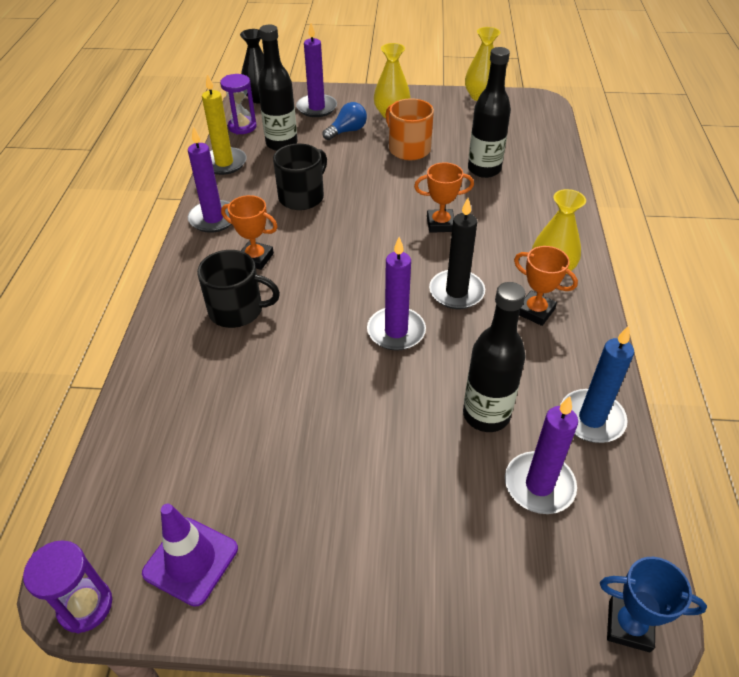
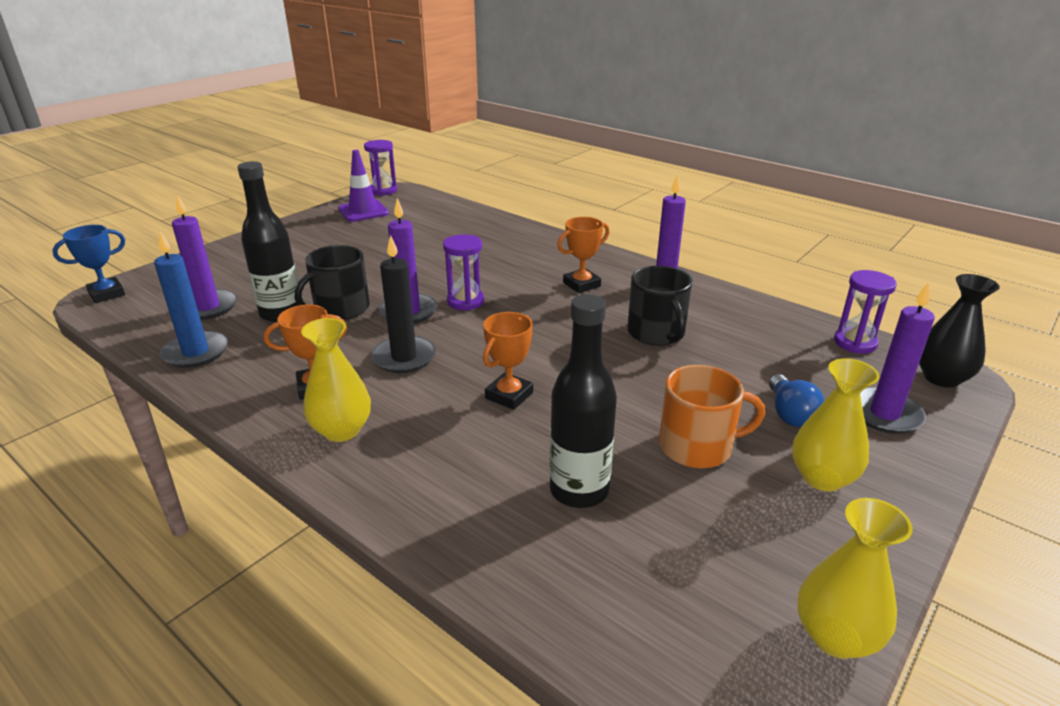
camera: 125 degrees right, 15 degrees down
(224, 163) = (769, 311): yellow candle -> none
(237, 310) = (526, 262): black mug -> black mug (340, 309)
(281, 144) = (789, 355): black bottle -> none
(346, 308) = (465, 301): none -> purple hourglass

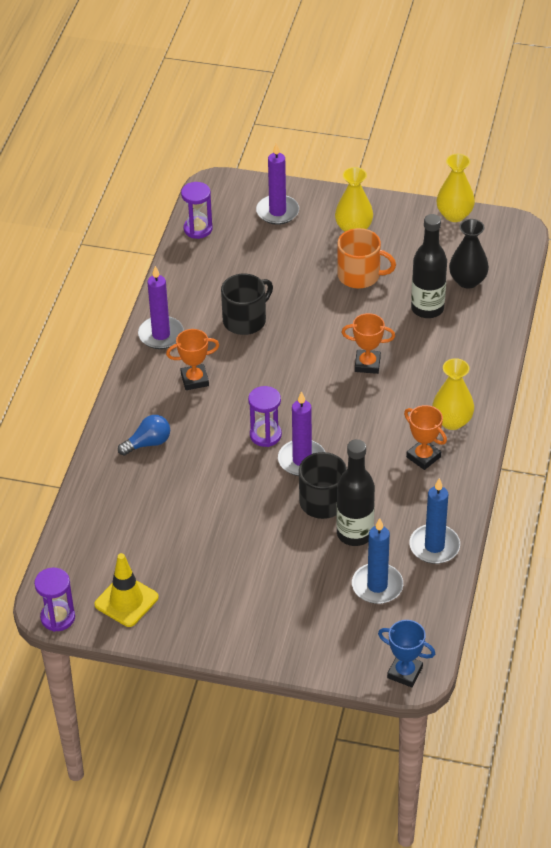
camera: 115 degrees left, 15 degrees up
(208, 307) = (377, 586): purple candle -> blue candle
(363, 211) = (126, 601): purple traffic cone -> yellow traffic cone
(404, 357) = (362, 432): black candle -> none
(581, 284) = (194, 380): orange trophy -> orange trophy turned 45 degrees counterclockwise
(697, 446) = (360, 275): orange mug -> orange mug turned 135 degrees clockwise
(790, 414) = (303, 246): blue light bulb -> blue light bulb (148, 443)
(941, 378) = (220, 192): black vase -> black vase (467, 281)

